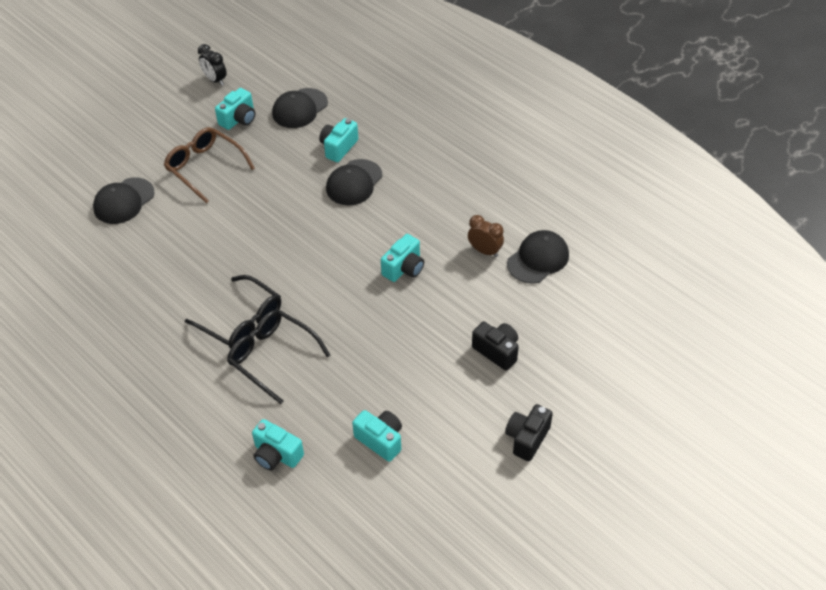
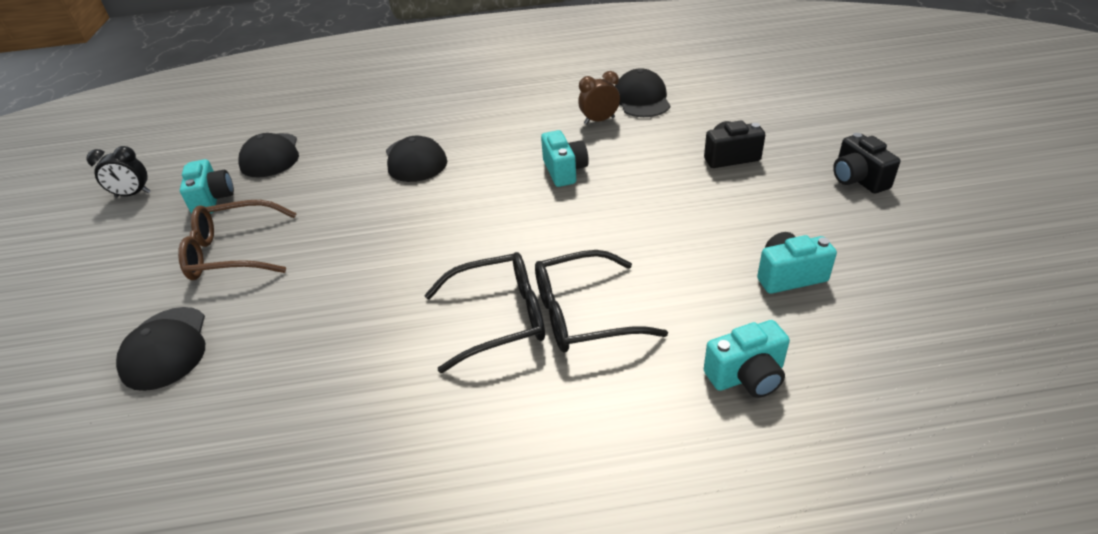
camera: 50 degrees left, 10 degrees down
(338, 147) = (357, 152): turquoise camera -> none

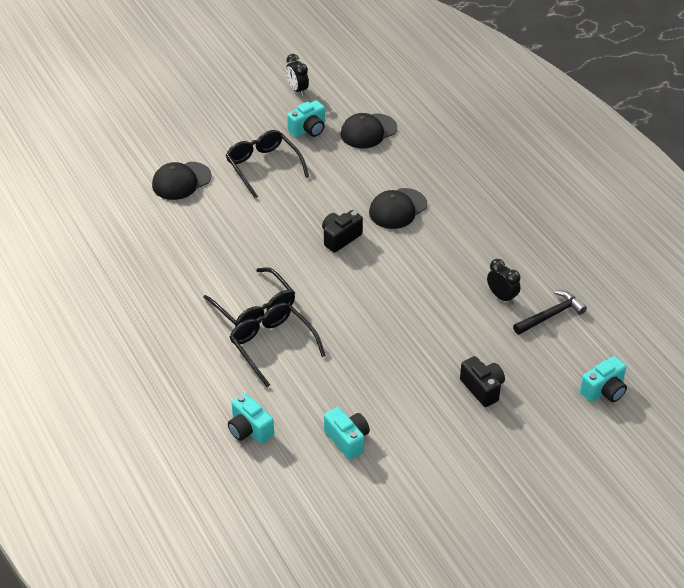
camera: 65 degrees right, 5 degrees up
(232, 252) = (263, 166): brown glasses -> black glasses
(564, 171) = (419, 295): turquoise camera -> turquoise camera (604, 390)
(599, 120) = (502, 297): brown clock -> black clock
(641, 99) = (551, 315): black cap -> black hammer
(858, 179) = (484, 471): black camera -> black camera (340, 238)

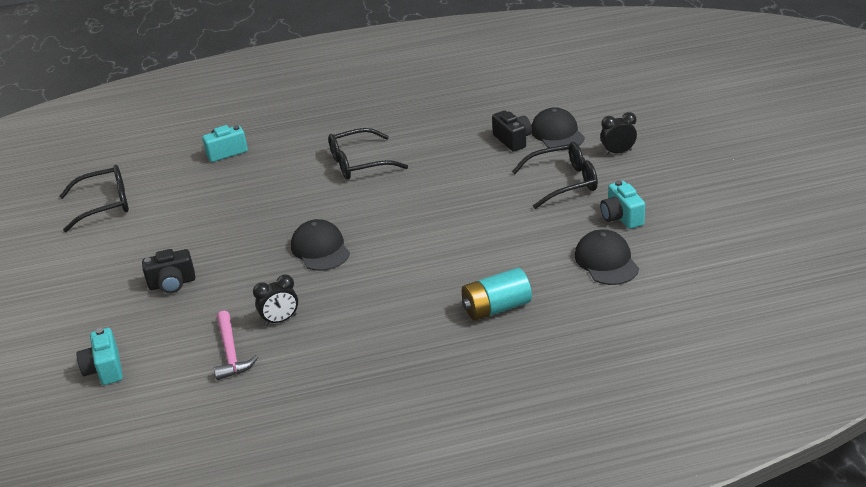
camera: 110 degrees right, 10 degrees down
(272, 345) = (309, 169): black glasses -> black glasses (105, 204)
(297, 90) = (702, 216): black clock -> black clock (618, 152)
(340, 238) = (429, 221): black camera -> black camera (513, 140)
(347, 440) = (178, 198): turquoise camera -> none
(397, 209) = (457, 265): black cap -> black cap (320, 249)
(442, 178) = (496, 308): none -> turquoise battery
(551, 315) = (231, 353): black hammer -> pink hammer

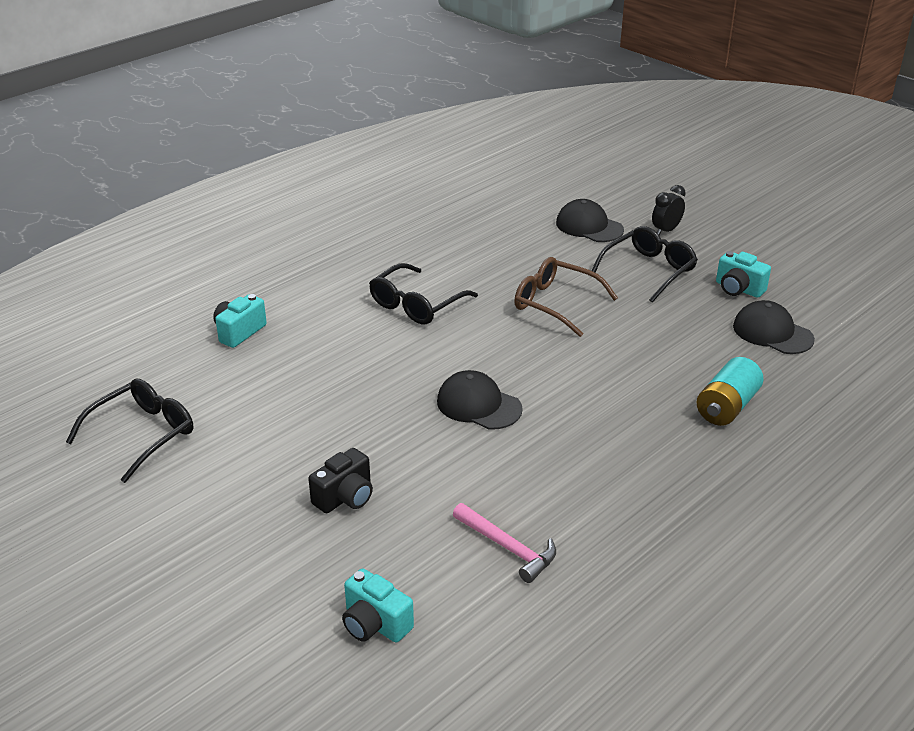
camera: 35 degrees left, 0 degrees up
(280, 320) = (523, 493): black clock -> none
(458, 189) = (554, 303): none -> brown glasses
(513, 140) = (553, 243): black camera -> none

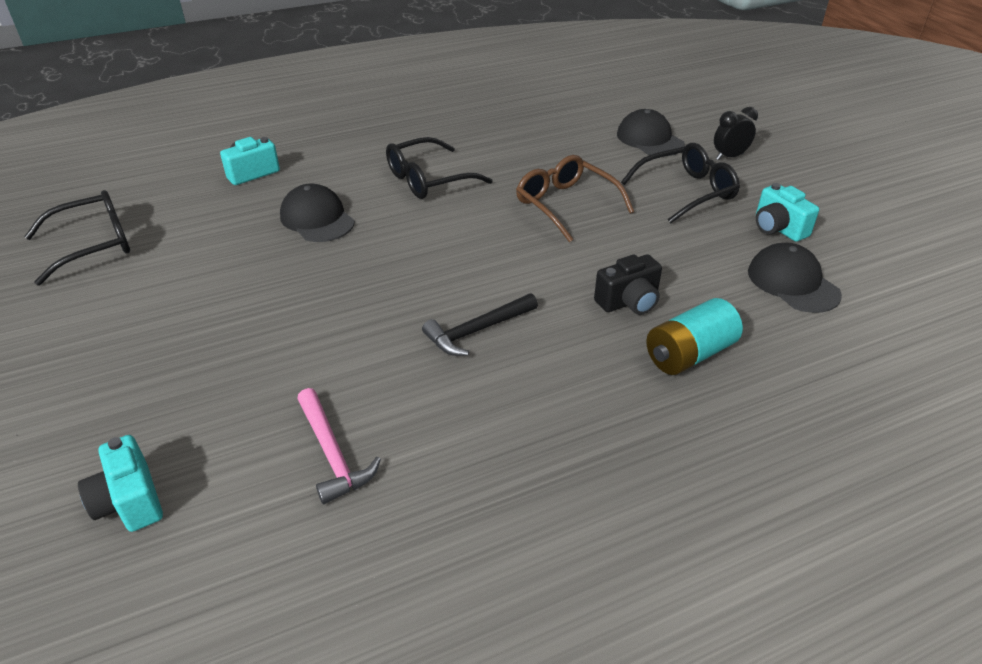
camera: 20 degrees right, 5 degrees up
(345, 497) = (215, 351): black camera -> black camera (629, 302)
(478, 405) = (416, 288): black cap -> black cap (317, 219)
(553, 428) = (477, 330): none -> black hammer

